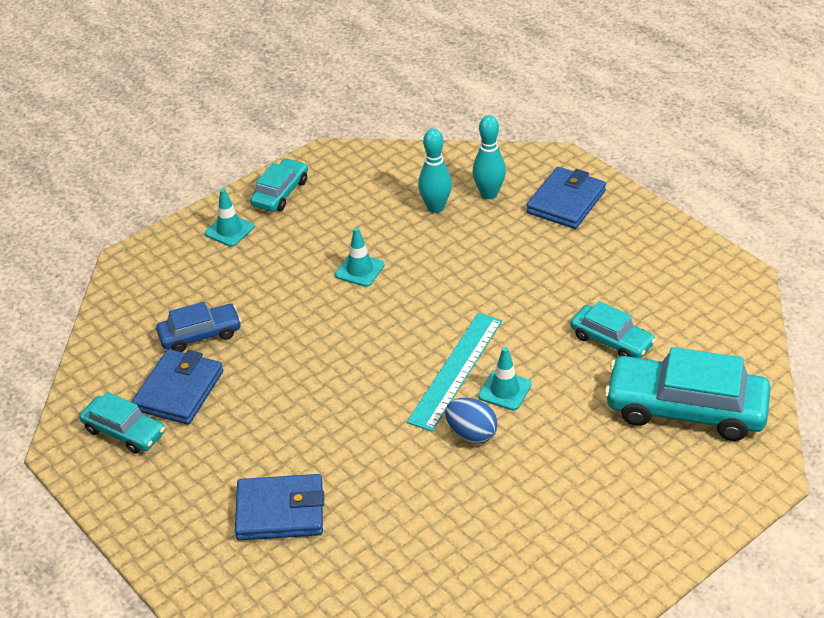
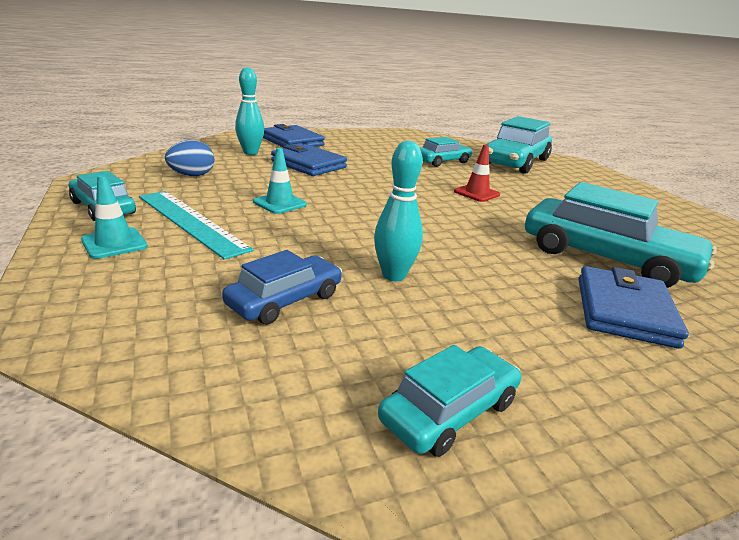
camera: 75 degrees left, 15 degrees down
(179, 391) = (384, 338): blue wallet -> blue wallet (308, 164)
(200, 335) = (285, 300): blue car -> blue car turned 45 degrees clockwise
(384, 503) = (606, 258): none -> turquoise car
(435, 207) = (239, 167): turquoise bowling pin -> turquoise bowling pin (394, 275)
(456, 370) = (444, 201): turquoise ruler -> turquoise ruler (191, 222)
(471, 434) = (522, 211): blue egg -> blue egg (192, 175)
(504, 390) = (476, 193): turquoise traffic cone -> red traffic cone

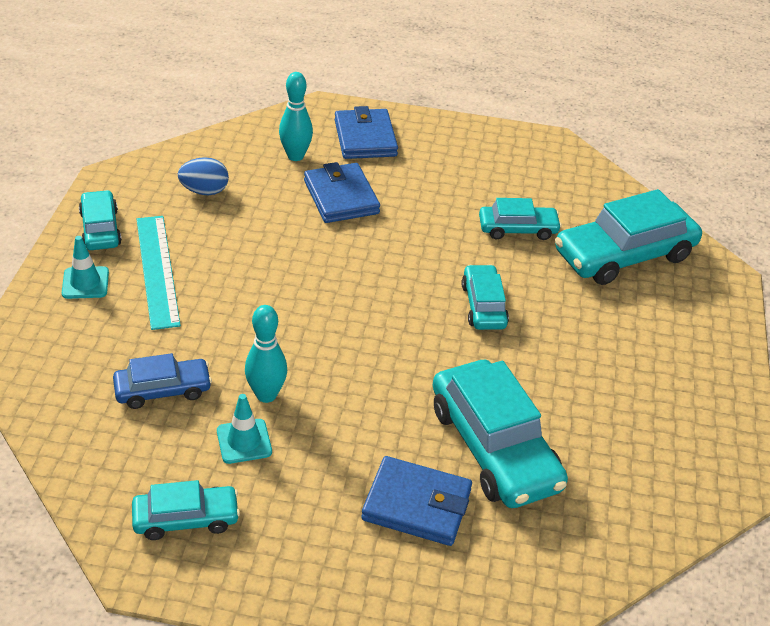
camera: 30 degrees right, 15 degrees up
(280, 203) = (253, 264): turquoise traffic cone -> turquoise traffic cone (244, 441)
(476, 193) = (483, 305): red traffic cone -> turquoise car
(624, 311) = (417, 505): blue wallet -> blue wallet turned 60 degrees clockwise

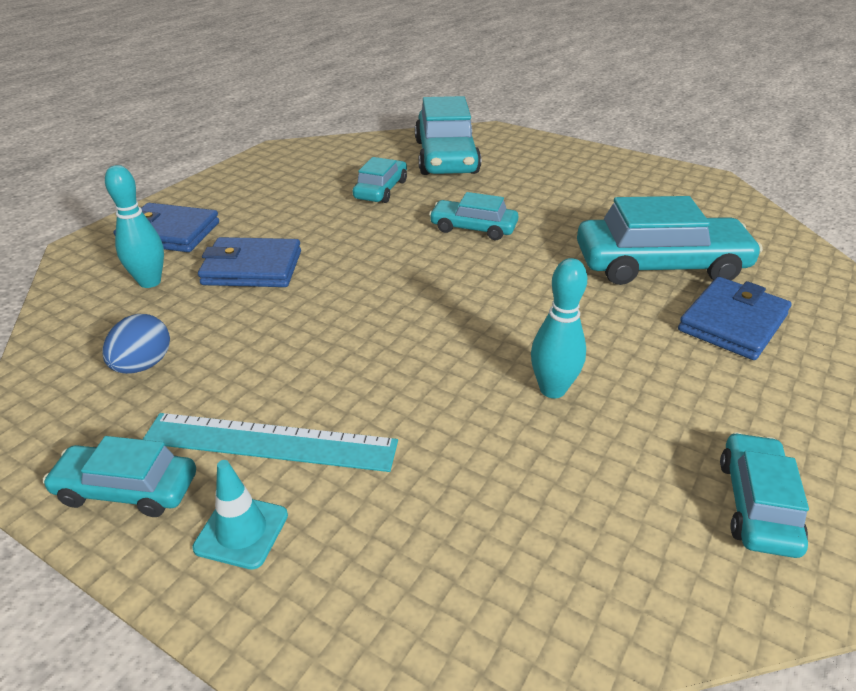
camera: 65 degrees left, 5 degrees down
(163, 390) = (515, 482): blue car -> none
(244, 441) = (626, 424): turquoise traffic cone -> none

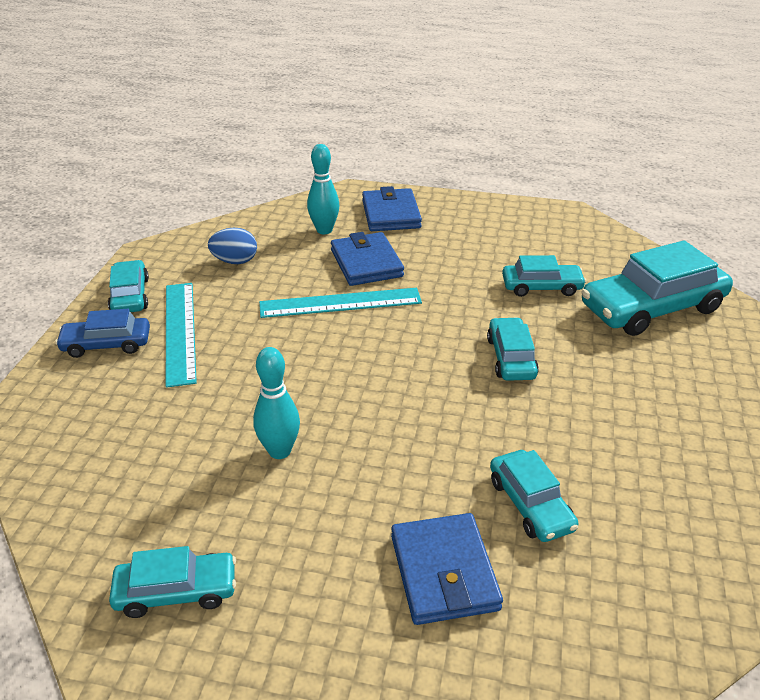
camera: 70 degrees right, 0 degrees up
(241, 531) = (106, 344): turquoise traffic cone -> blue car
(314, 300) = (340, 303): none -> turquoise ruler
(660, 265) = (530, 504): turquoise car -> turquoise car, size x0.55
(732, 323) = (444, 572): blue wallet -> blue wallet turned 60 degrees clockwise

